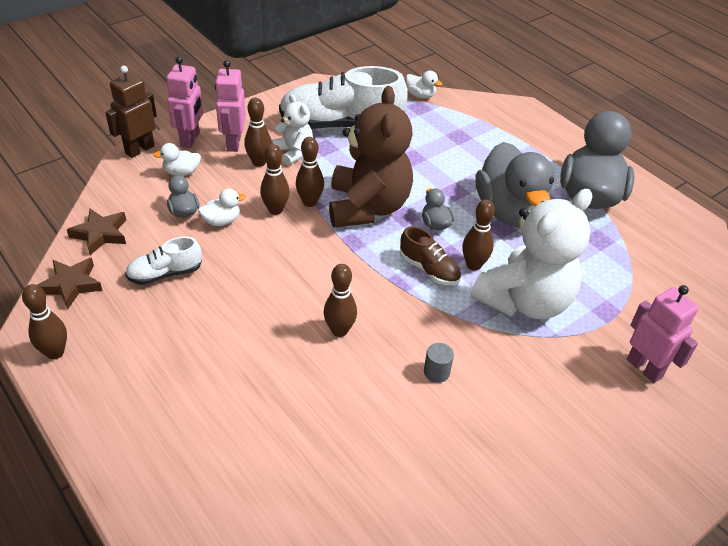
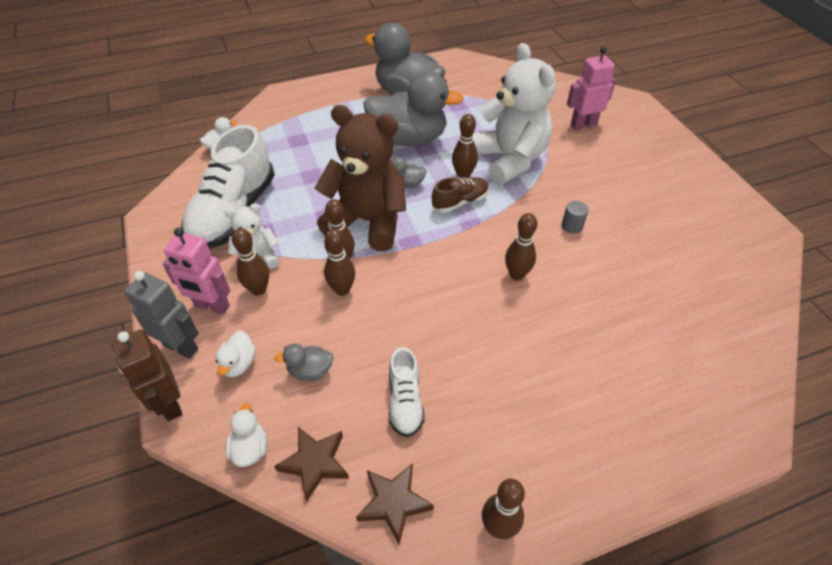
camera: 70 degrees left, 5 degrees up
(190, 139) = (181, 347): pink robot -> grey robot
(222, 221) = (340, 338): white duck -> white duck (250, 448)

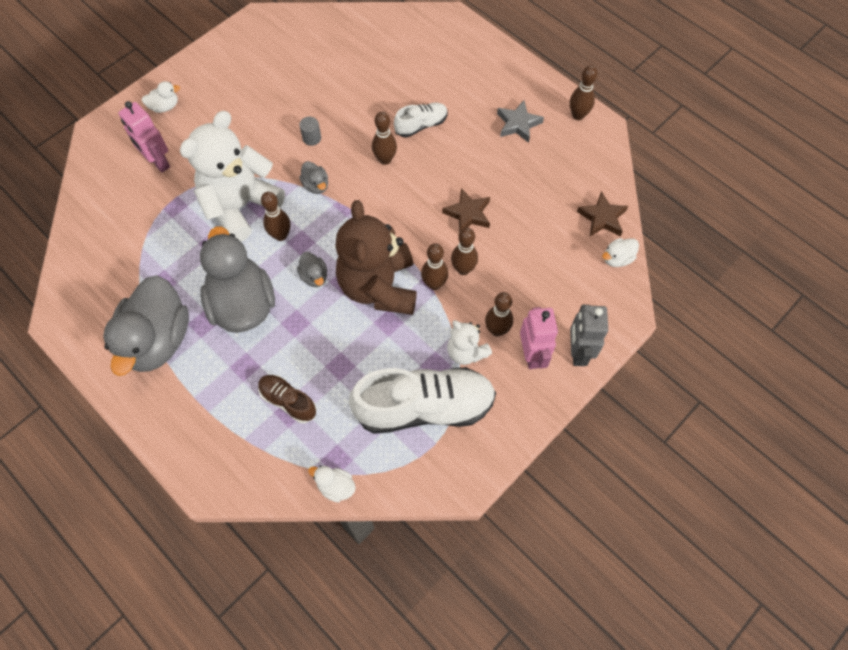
camera: 115 degrees left, 15 degrees up
(169, 404) = (622, 328): brown robot -> none
(239, 364) = (566, 303): white duck -> white duck (165, 107)
(310, 371) = (544, 254): grey duck -> grey duck (316, 185)
(394, 503) = (598, 167): brown star -> brown star (468, 214)
(405, 401) = (532, 188): white shoe -> white shoe (421, 125)
(460, 202) = (319, 225): brown shoe -> brown shoe (288, 401)
(514, 433) = (518, 124): none -> grey star

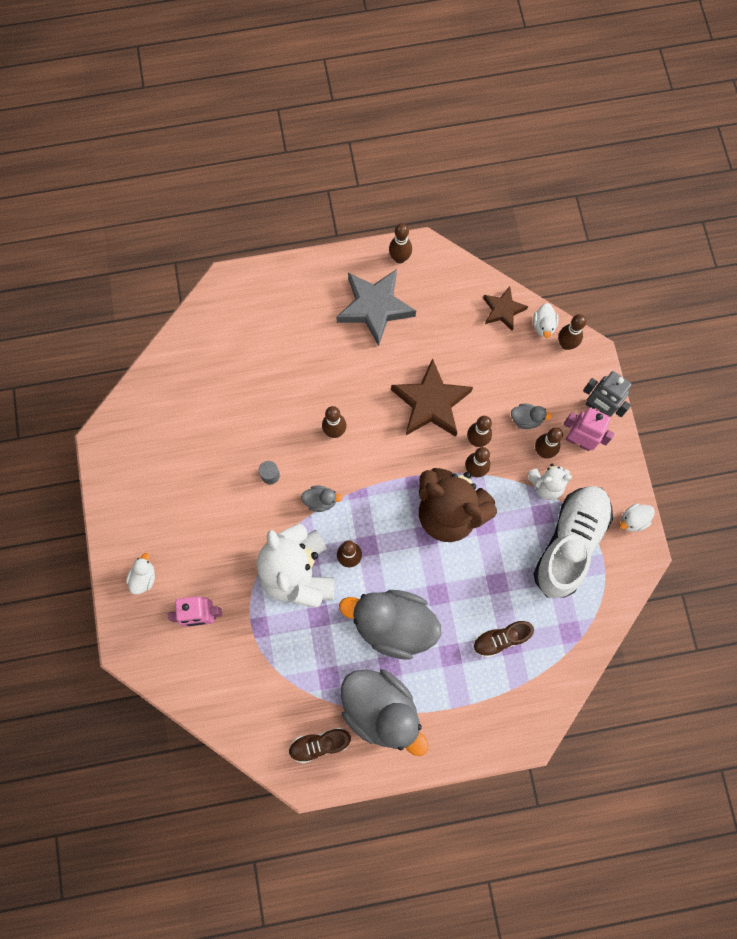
camera: 55 degrees left, 10 degrees up
(97, 310) = (319, 744): none -> brown shoe
(314, 276) = (406, 554): grey duck -> grey duck (526, 419)
(336, 486) = (590, 645): white duck -> white duck (633, 520)
(421, 125) = (321, 381): white shoe -> none
(468, 214) = (431, 403): brown star -> brown star, size x1.74
(518, 124) = (375, 308): grey star -> grey star, size x1.74
(616, 287) = (566, 344): none -> brown bowling pin

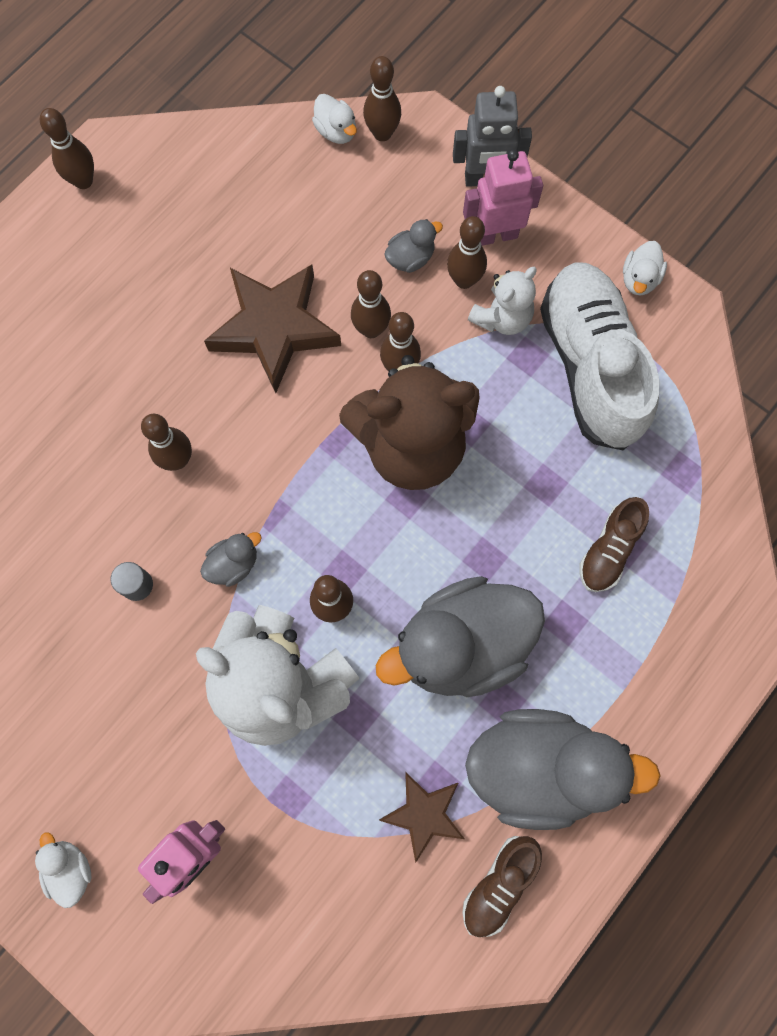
camera: 40 degrees left, 0 degrees up
(375, 308) = (101, 265): grey star -> none
(503, 310) = (270, 149): brown star -> brown star (424, 814)

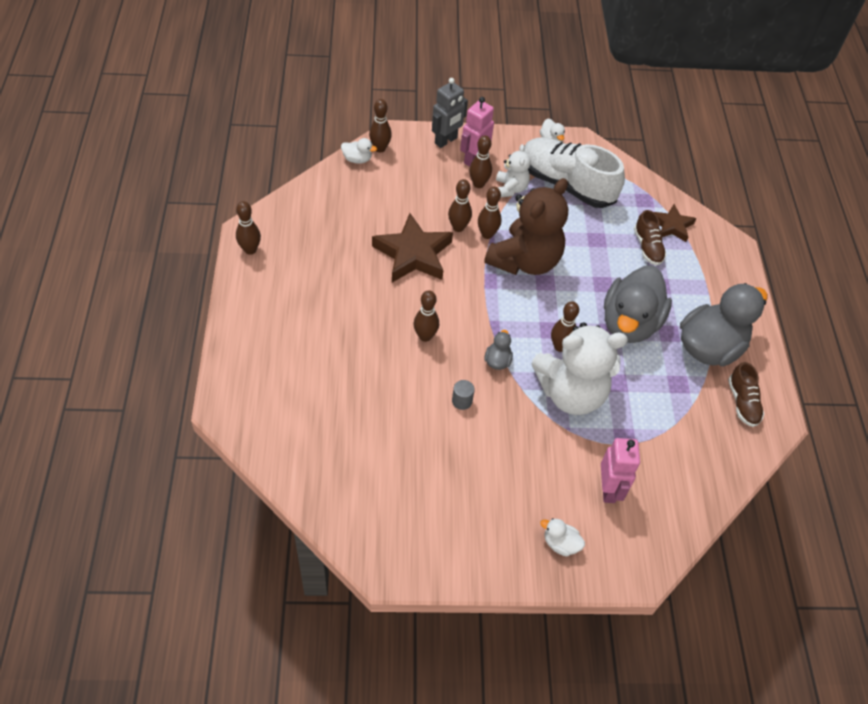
camera: 45 degrees left, 20 degrees down
(410, 258) = (446, 189): grey duck -> none
(424, 814) = (685, 399): brown star -> brown star (671, 226)

